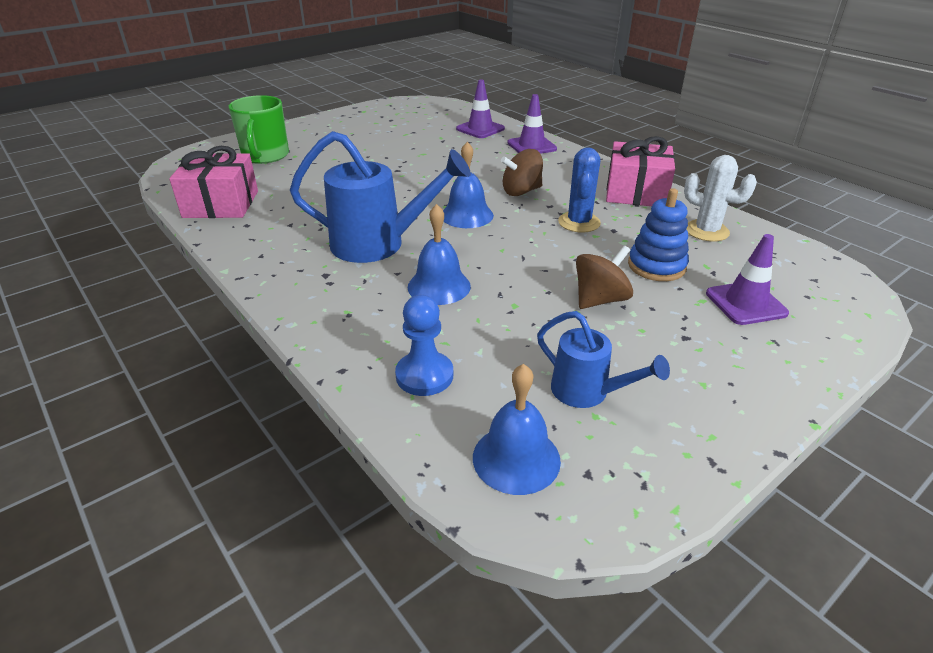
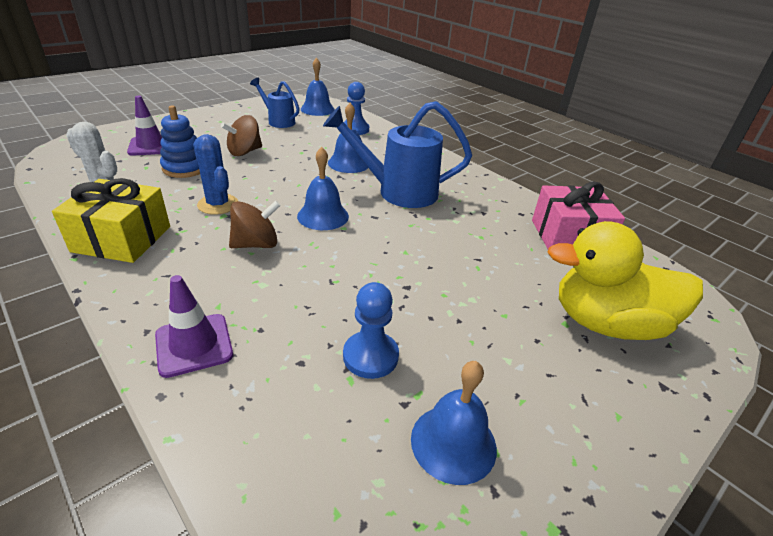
camera: 175 degrees right, 0 degrees up
(265, 156) = (606, 323): green mug -> yellow duck
(393, 124) = (453, 443): none -> blue bell
(429, 143) = (370, 356): none -> blue pawn
(480, 129) = (269, 415): purple traffic cone -> none
(579, 222) = (218, 204): blue cactus -> blue cactus turned 45 degrees counterclockwise
(636, 192) = (122, 239): pink gift -> yellow gift

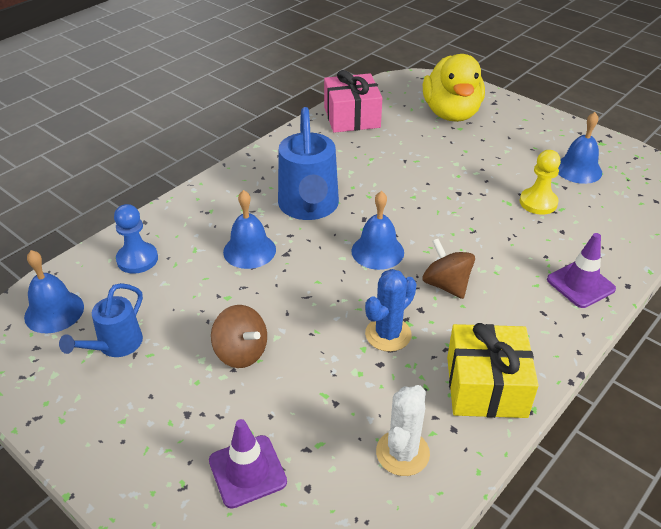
camera: 95 degrees left, 5 degrees up
(185, 168) = (309, 398): blue stacking toy -> none
(370, 356) = (538, 202): blue pawn -> yellow pawn

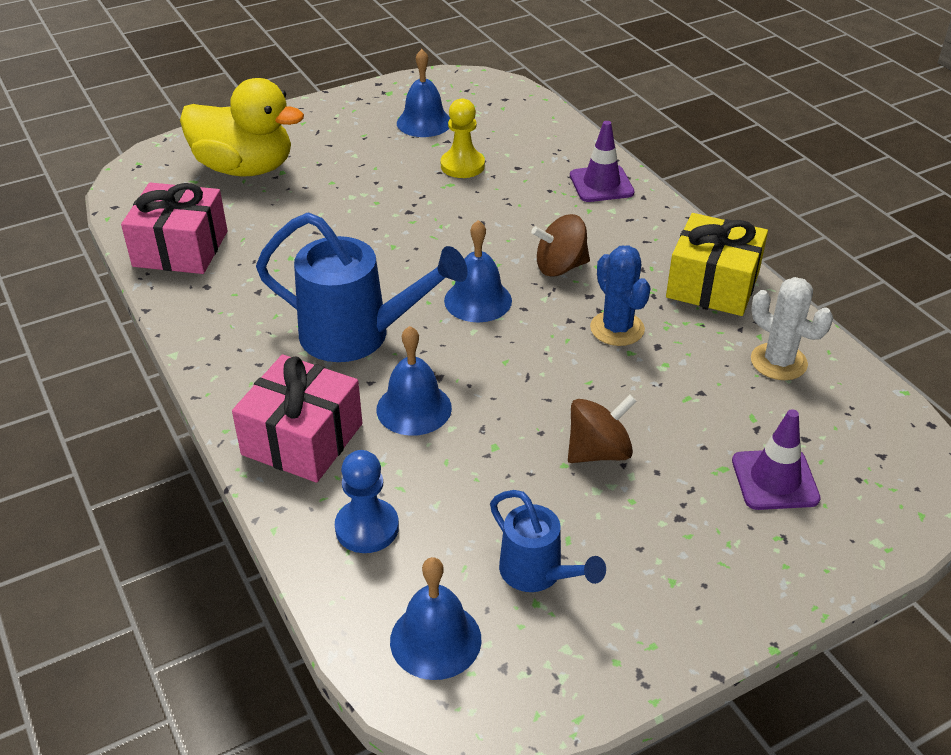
camera: 70 degrees left, 0 degrees up
(203, 213) = (302, 439): none -> pink gift

